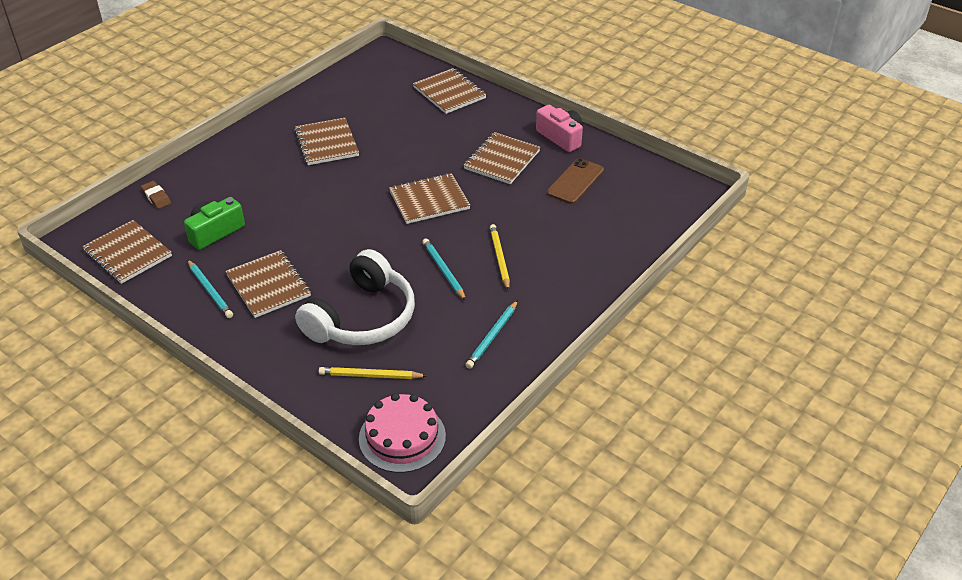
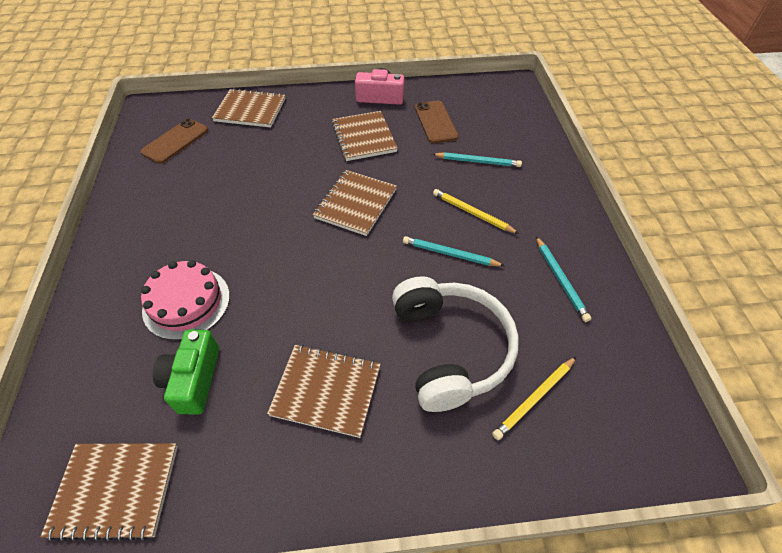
camera: 45 degrees left, 10 degrees up
(156, 197) = (71, 393): brown eraser -> none
(210, 291) = (273, 449): turquoise pencil -> turquoise pencil (477, 161)
(326, 143) = (197, 212): brown notebook -> none
(371, 87) = (175, 141): none -> brown phone
(402, 437) = (639, 433): pink cake -> pink cake (186, 302)

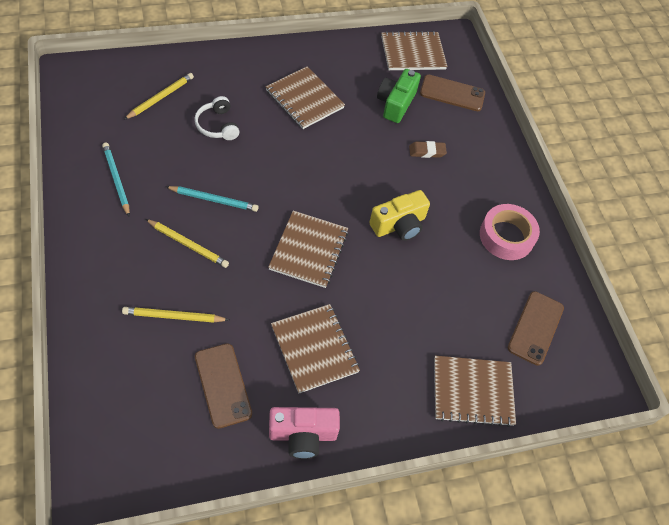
camera: 165 degrees right, 5 degrees up
(98, 396) = (452, 93): none -> brown phone
(152, 207) = (506, 236): none -> pink tape
(186, 302) = (427, 151): pink cake -> brown eraser
(194, 379) = (396, 103): green camera -> green camera turned 150 degrees counterclockwise
(258, 222) = (399, 225): none -> yellow camera
(326, 390) = (304, 99): brown notebook -> brown notebook turned 45 degrees clockwise
(451, 349) = (217, 125): white headphones -> white headphones, size x0.48
(477, 161) = (174, 316): turquoise pencil -> yellow pencil

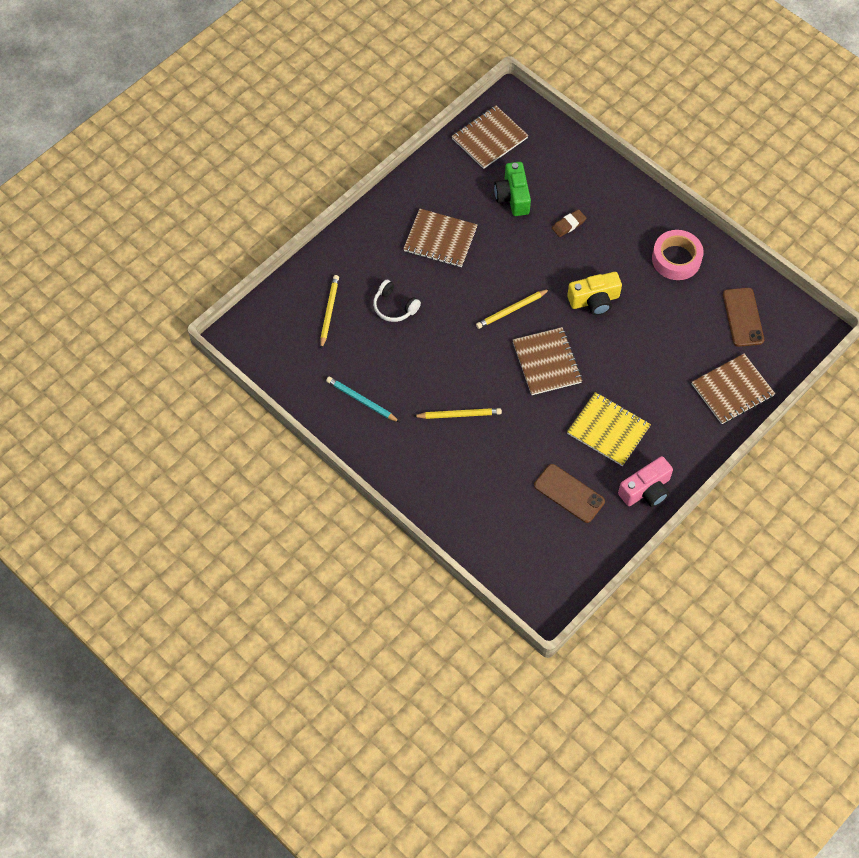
camera: 25 degrees left, 5 degrees up
(174, 316) = (496, 471): yellow pencil -> yellow pencil (511, 310)
(213, 200) = (446, 369): turquoise pencil -> none
(314, 349) = (608, 430): brown notebook -> yellow notebook
(399, 225) = (594, 300): yellow camera -> yellow camera turned 45 degrees clockwise
(452, 93) = (549, 158): brown phone -> none

